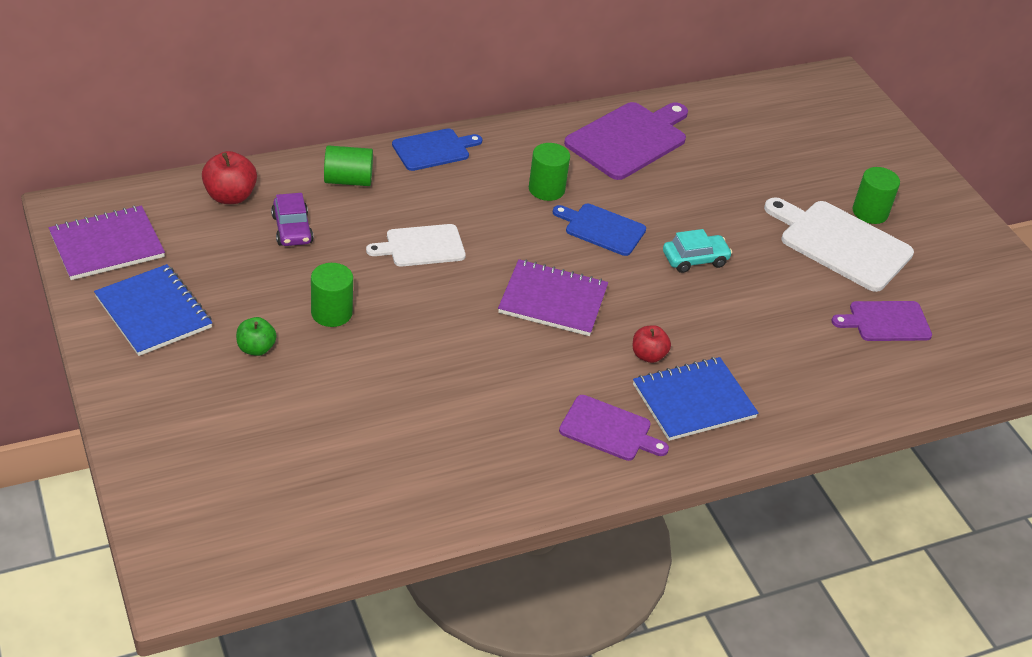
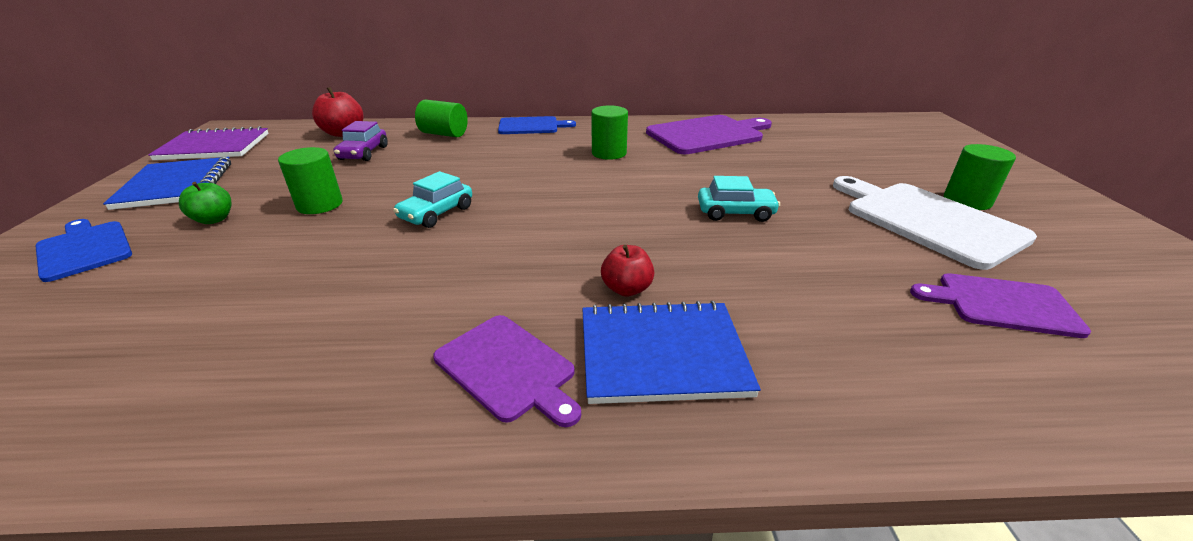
camera: 25 degrees right, 10 degrees down
(421, 246) = (458, 173): white cutting board -> none
(448, 304) = (436, 213): none -> turquoise car
(553, 300) = (549, 224): purple notebook -> none
(602, 229) = (644, 181): blue cutting board -> blue cutting board (84, 249)

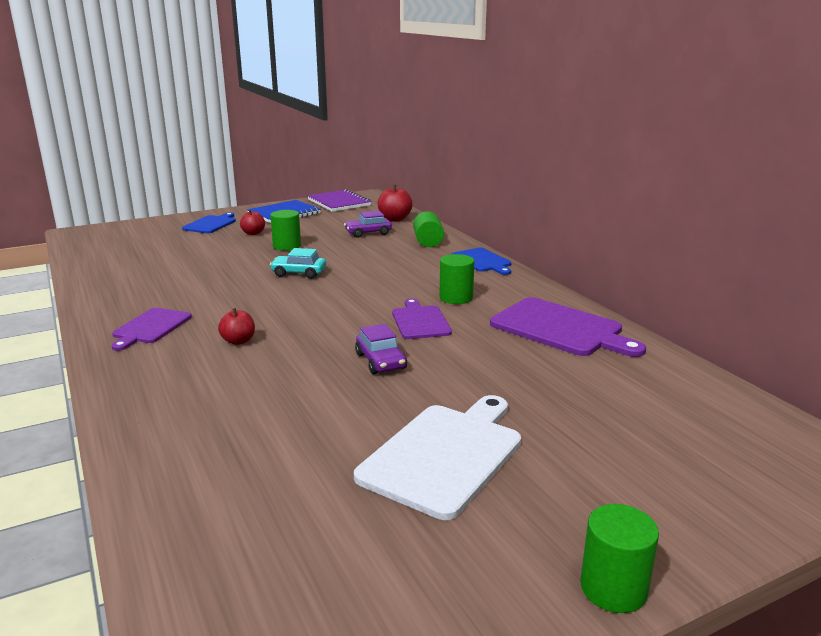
camera: 65 degrees right, 10 degrees down
(214, 219) = (253, 233): green apple -> red apple
(662, 354) = (175, 361): blue notebook -> none
(735, 212) = (380, 361): turquoise car -> purple car
(967, 200) = (528, 483): green cylinder -> green cylinder (613, 588)
(1001, 304) = (293, 485): purple cutting board -> purple cutting board (420, 321)

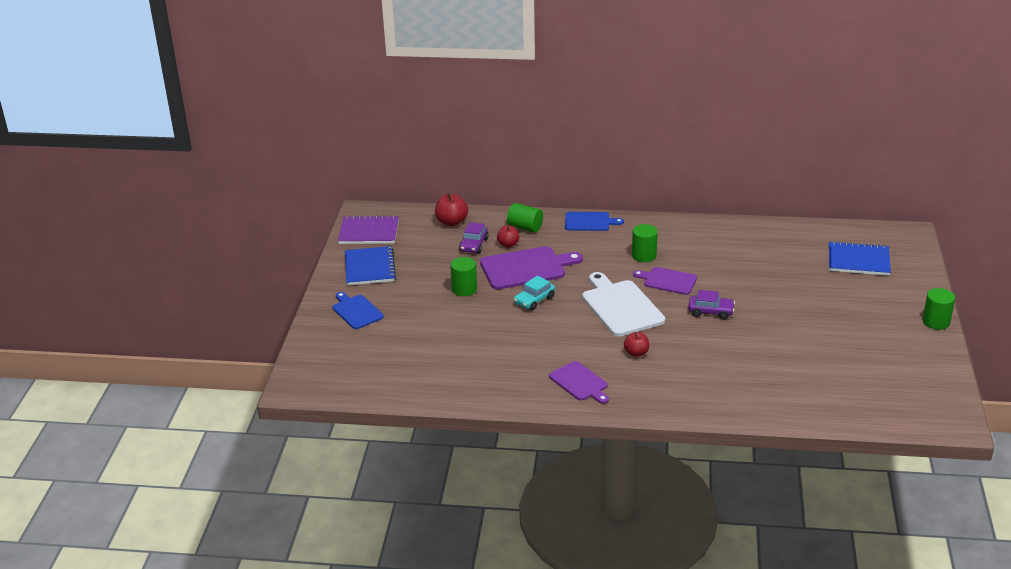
camera: 55 degrees left, 10 degrees up
(253, 233) = (410, 296): red apple -> red apple (508, 244)
(444, 455) = (823, 325): white cutting board -> white cutting board (621, 306)
(560, 328) = (722, 240): purple cutting board -> purple cutting board (526, 268)
(681, 439) = (858, 261): none -> blue notebook

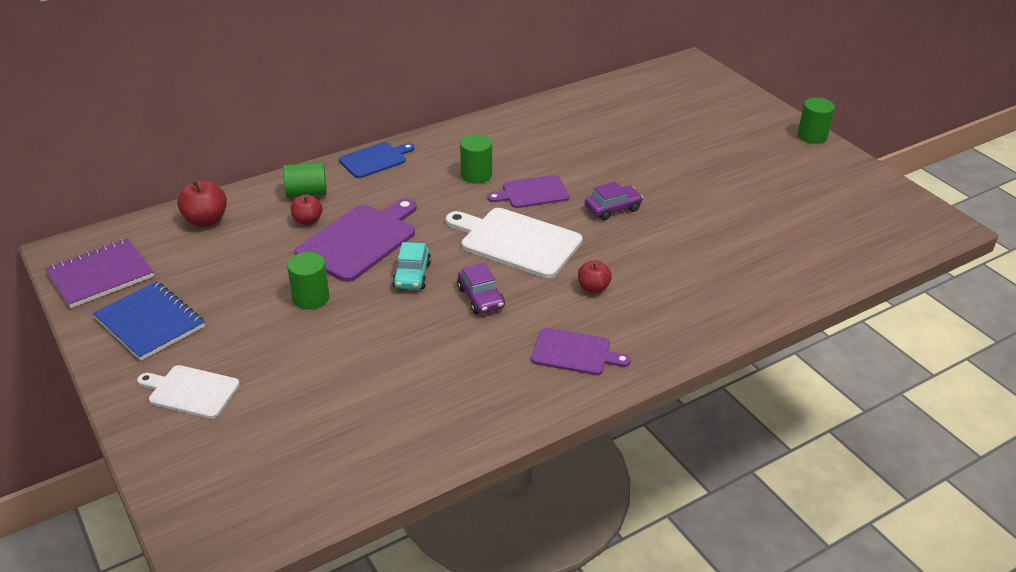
camera: 40 degrees left, 5 degrees up
(356, 311) = (191, 391): blue cutting board -> white cutting board
(474, 245) = (264, 238): purple car -> purple car (481, 298)
(858, 261) = (681, 104): blue notebook -> none

